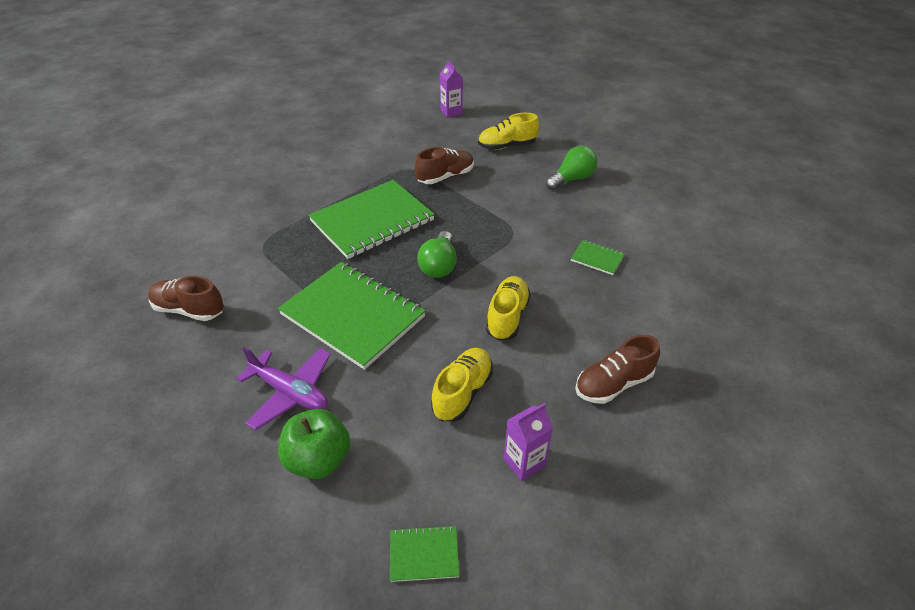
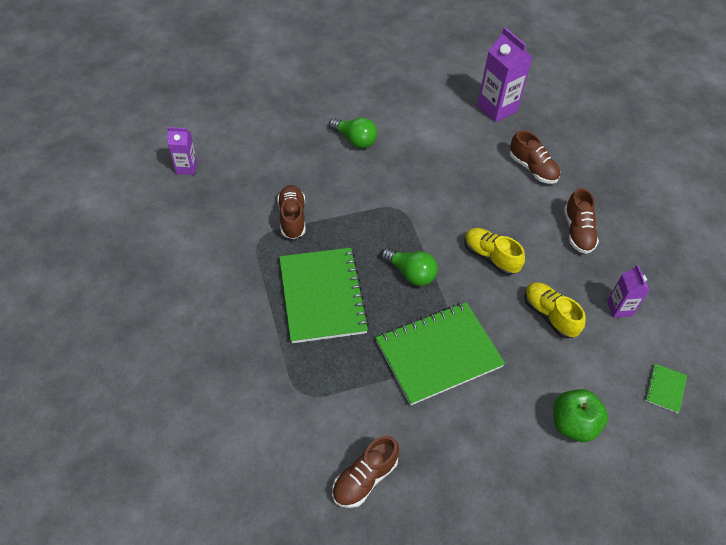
camera: 65 degrees left, 10 degrees up
(290, 393) = (502, 424): purple plane -> none
(507, 146) = (277, 156): yellow shoe -> none
(572, 179) = (355, 140): green light bulb -> green light bulb turned 135 degrees clockwise
(597, 258) = (458, 176): green notebook -> none
(672, 313) = (532, 168): none -> brown shoe
(731, 257) = (497, 108): none -> purple carton

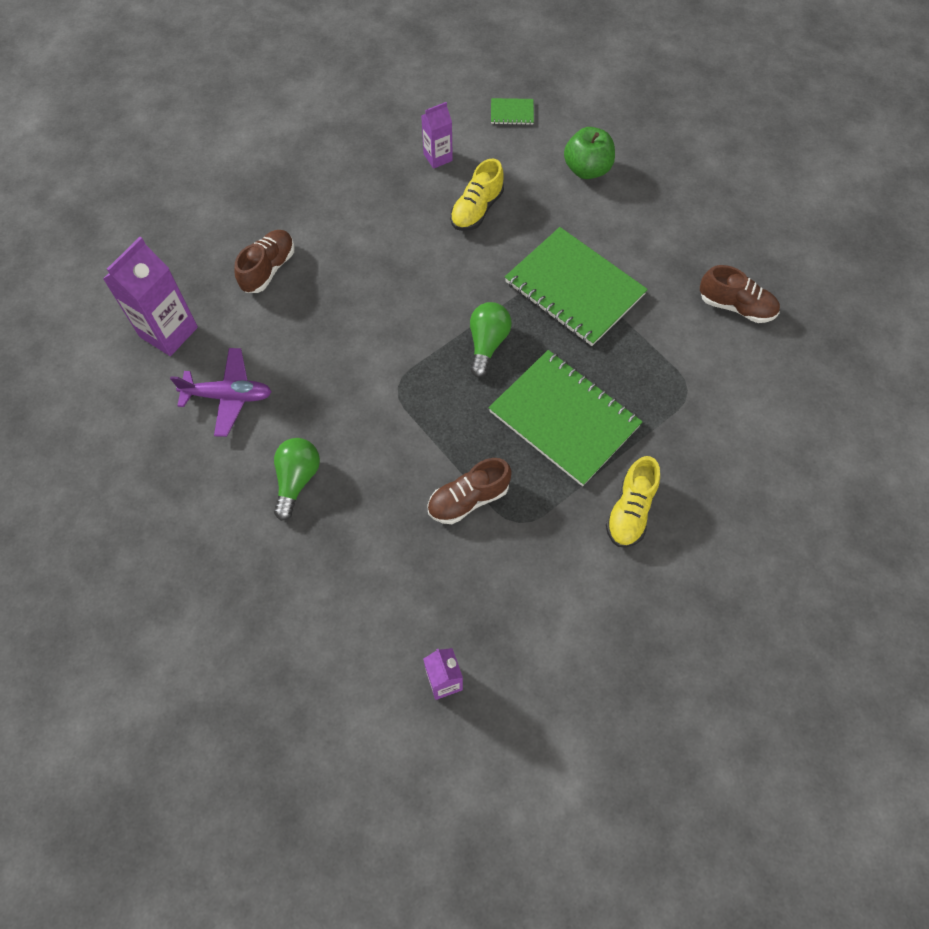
camera: 110 degrees left, 10 degrees up
(322, 296) = (564, 419): green notebook -> green notebook turned 75 degrees clockwise
(433, 124) = (228, 396): none -> purple plane
(490, 257) = (426, 276): yellow shoe -> yellow shoe (630, 511)
(577, 232) = (351, 208): brown shoe -> none

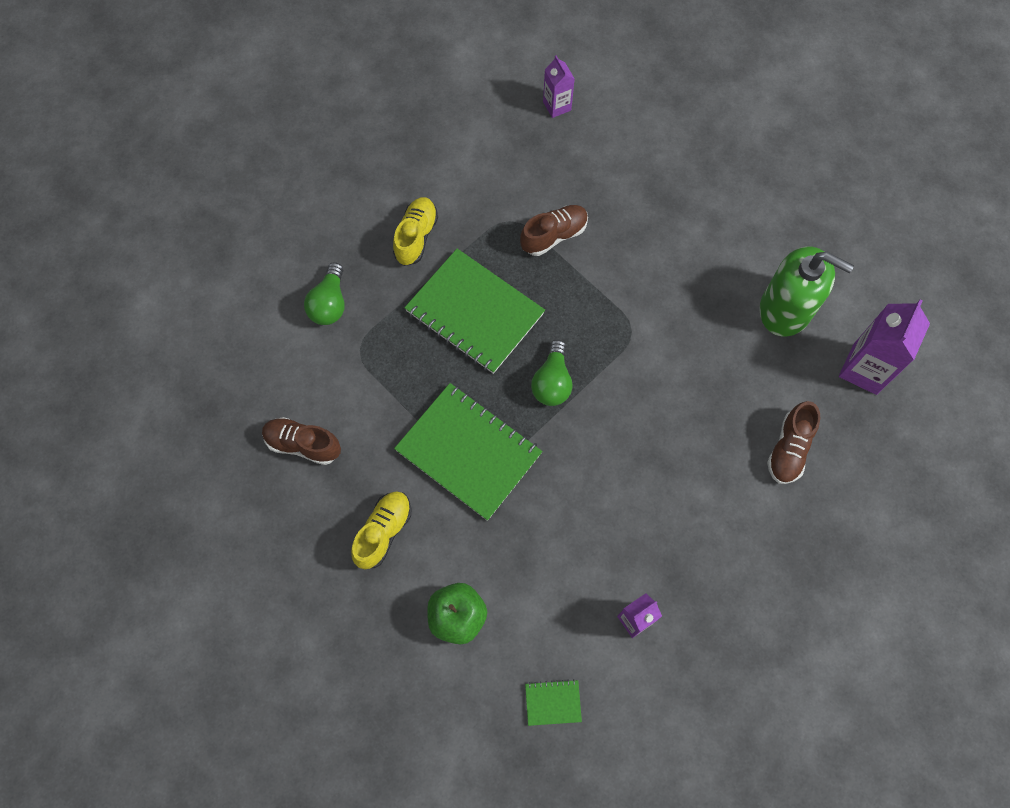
camera: 175 degrees right, 5 degrees up
(228, 396) = (785, 309): purple plane -> green soap dispenser
(297, 480) = (703, 240): green light bulb -> green light bulb (329, 303)
(477, 210) = (580, 546): yellow shoe -> yellow shoe (383, 532)

